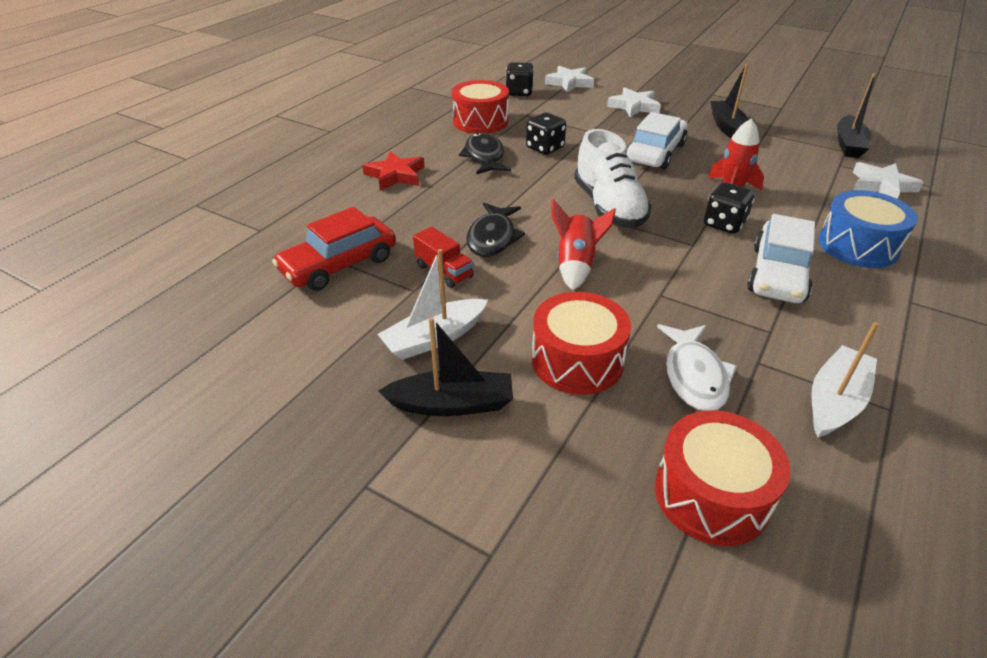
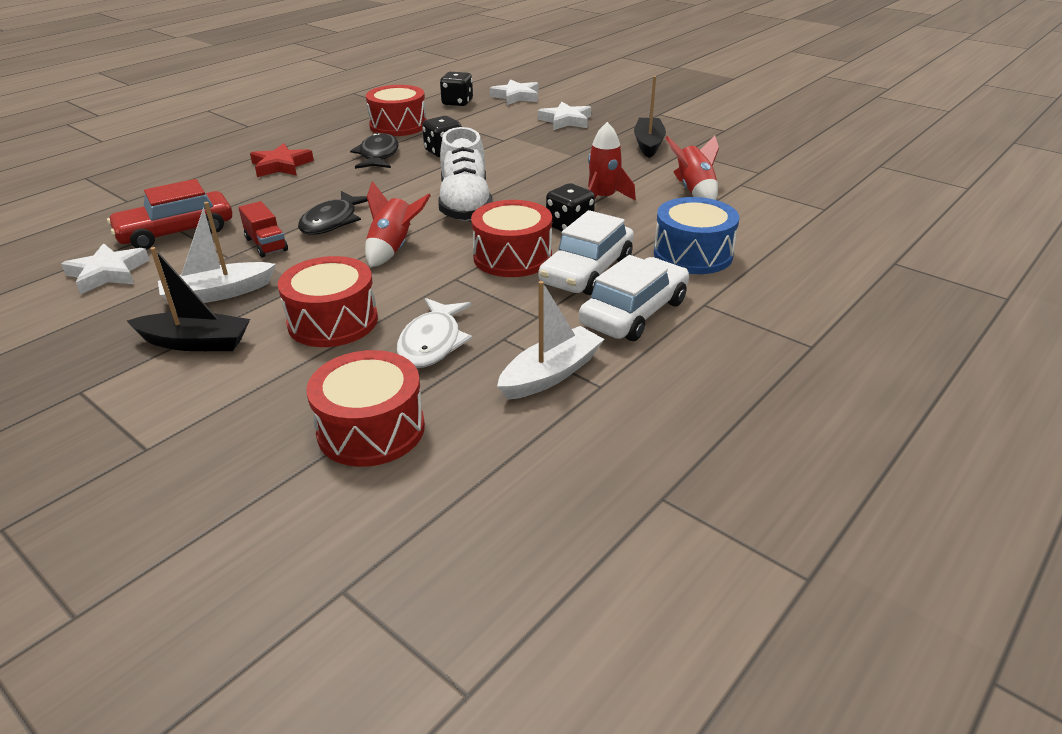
camera: 10 degrees right, 5 degrees down
(655, 153) = (553, 162): white car -> white car (634, 313)
(697, 264) = (512, 257): none -> red drum
(806, 175) = (694, 191): none -> red rocket
(849, 144) = (767, 167): black boat -> none
(881, 185) = (769, 205): white star -> white star (108, 273)

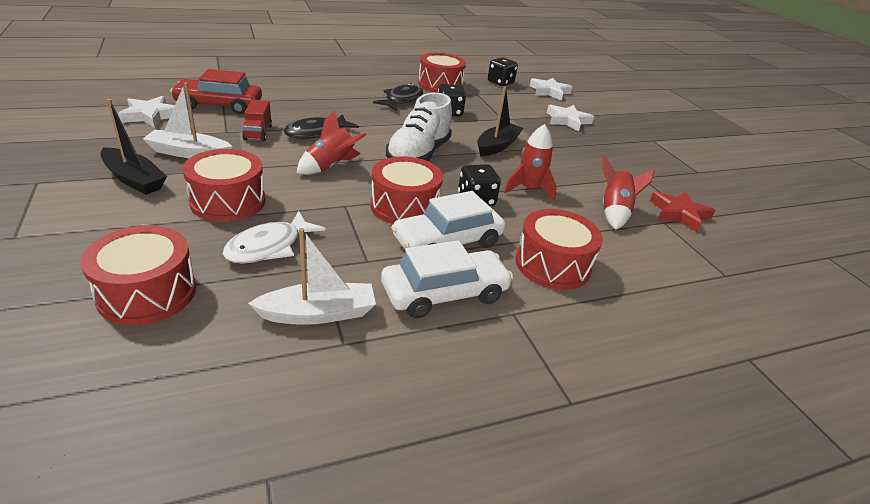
camera: 25 degrees right, 0 degrees up
(281, 166) = (333, 86): red star -> red star (679, 214)
(648, 144) = (616, 160): black boat -> black boat (497, 146)
(693, 254) = (552, 265): blue drum -> red drum

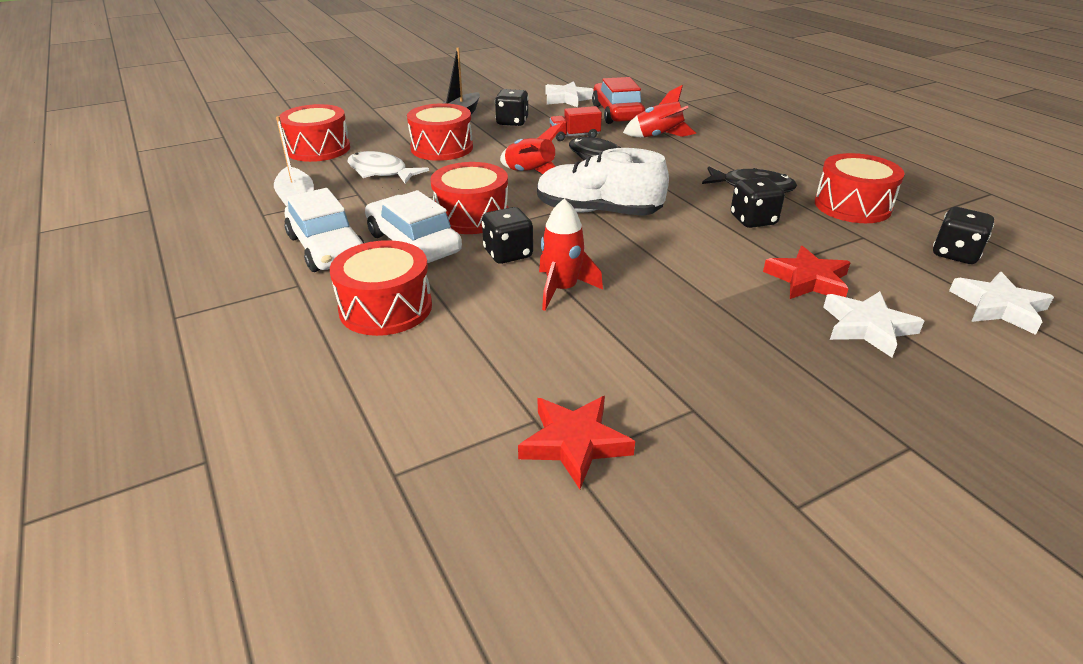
camera: 85 degrees right, 0 degrees up
(189, 153) = (512, 122): white boat -> black dice
(497, 146) = (677, 261): black boat -> none
(522, 119) = (808, 280): none -> red star
(614, 212) = (539, 365): red rocket -> red rocket (659, 137)

